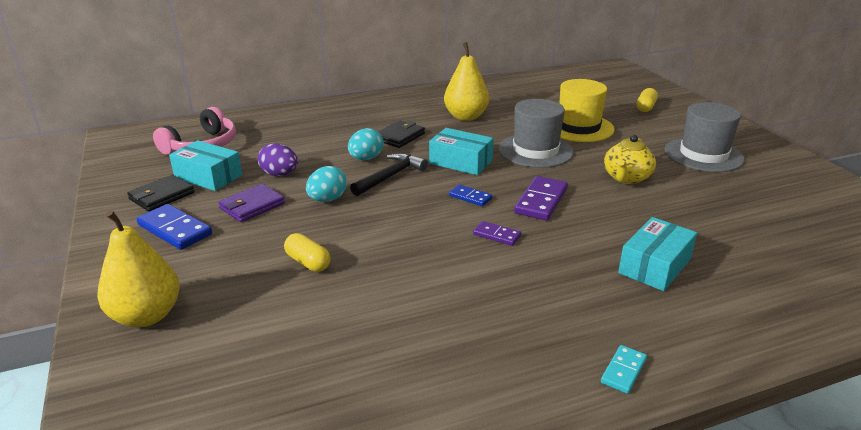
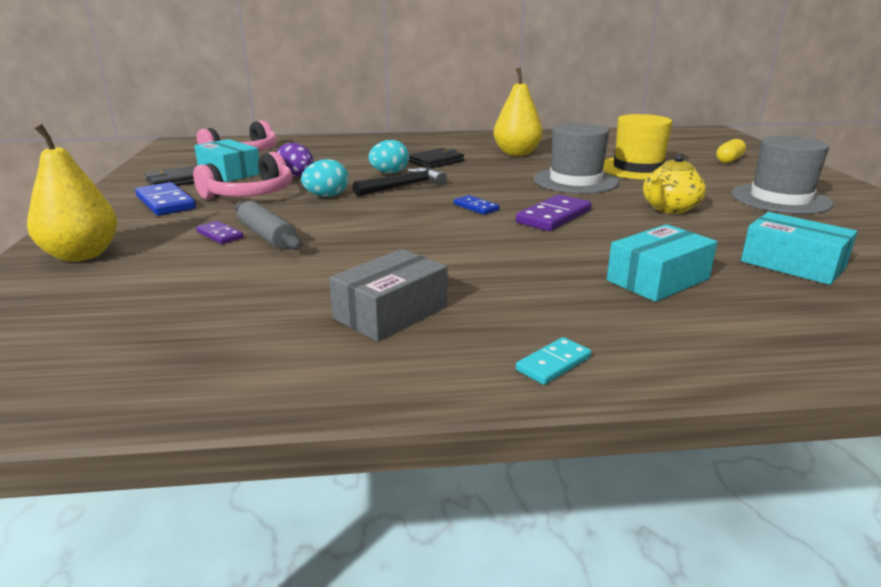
camera: 15 degrees right, 5 degrees down
(252, 206) = (251, 194): purple wallet -> pink headphones
(308, 262) = (267, 236): yellow capsule -> grey rolling pin
(461, 162) = (486, 182): turquoise box -> turquoise box (792, 264)
(473, 339) = (390, 312): none -> grey box
(496, 235) = (483, 237): purple domino -> purple domino (219, 235)

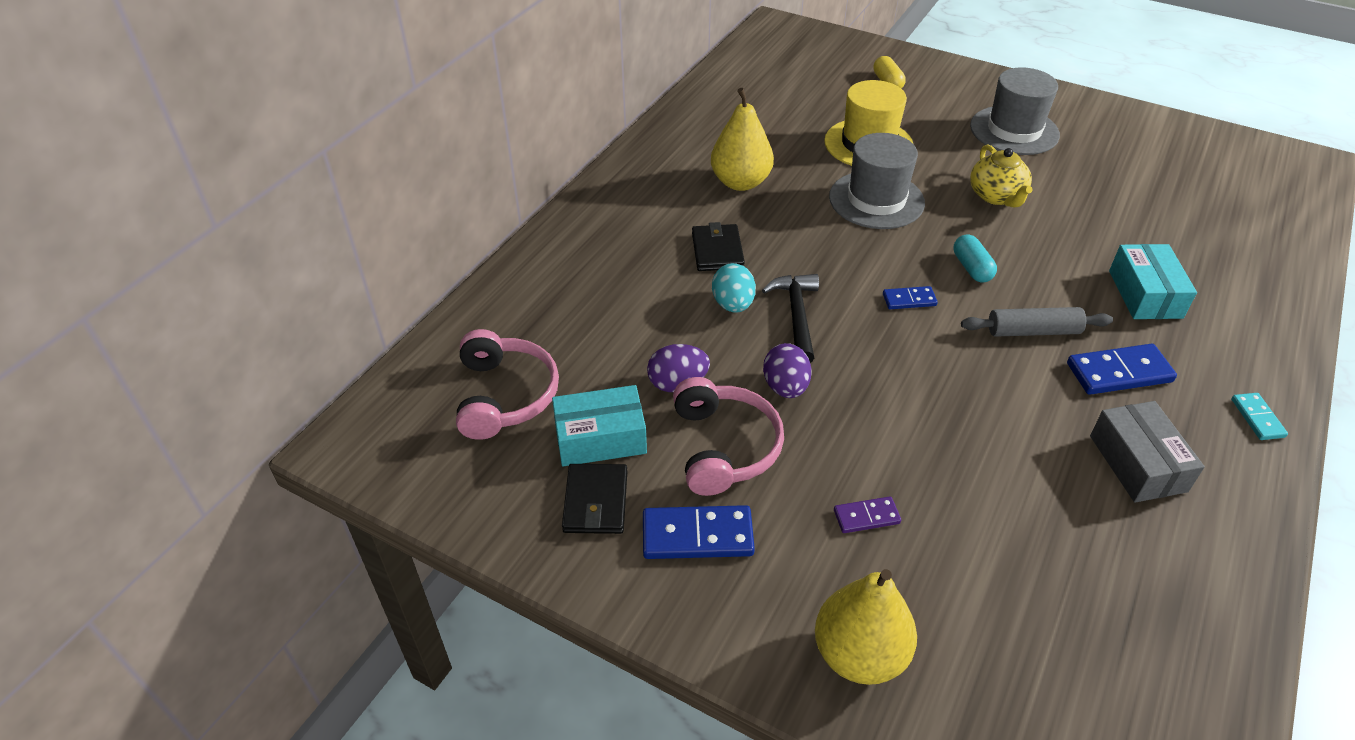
camera: 55 degrees left, 20 degrees up
(267, 236) = (896, 479): grey rolling pin -> grey rolling pin (1033, 331)
(326, 196) = (785, 387): turquoise egg -> purple egg
(513, 286) = (1119, 372): none -> blue domino
(553, 216) = (971, 268): purple domino -> turquoise capsule
(792, 264) = (1150, 218): turquoise box -> none

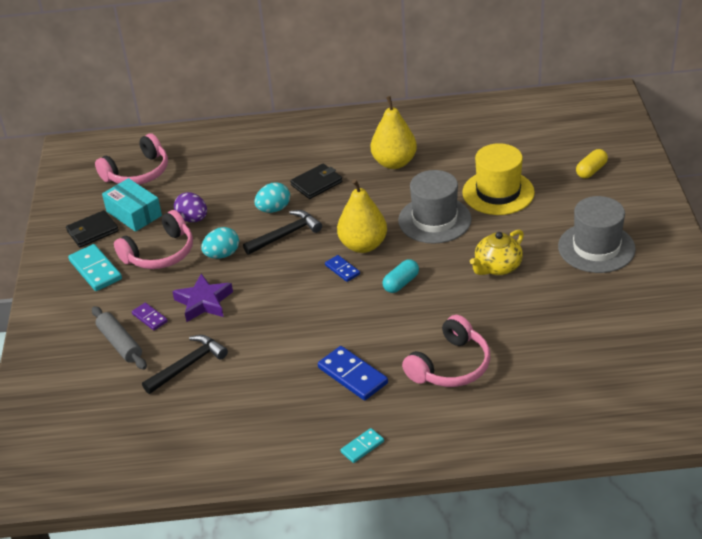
camera: 60 degrees right, 5 degrees down
(697, 536) = (95, 270): blue domino -> turquoise domino
(785, 387) = (222, 255): purple egg -> turquoise egg
(859, 654) = (61, 347): yellow pear -> yellow pear (363, 245)
(875, 446) = (204, 302): none -> purple star
(1004, 516) = (188, 365): none -> black hammer
(1033, 331) = (360, 328): grey rolling pin -> grey rolling pin (120, 344)
(1137, 463) = (273, 404): grey box -> none
(1145, 294) = (450, 366): turquoise box -> pink headphones

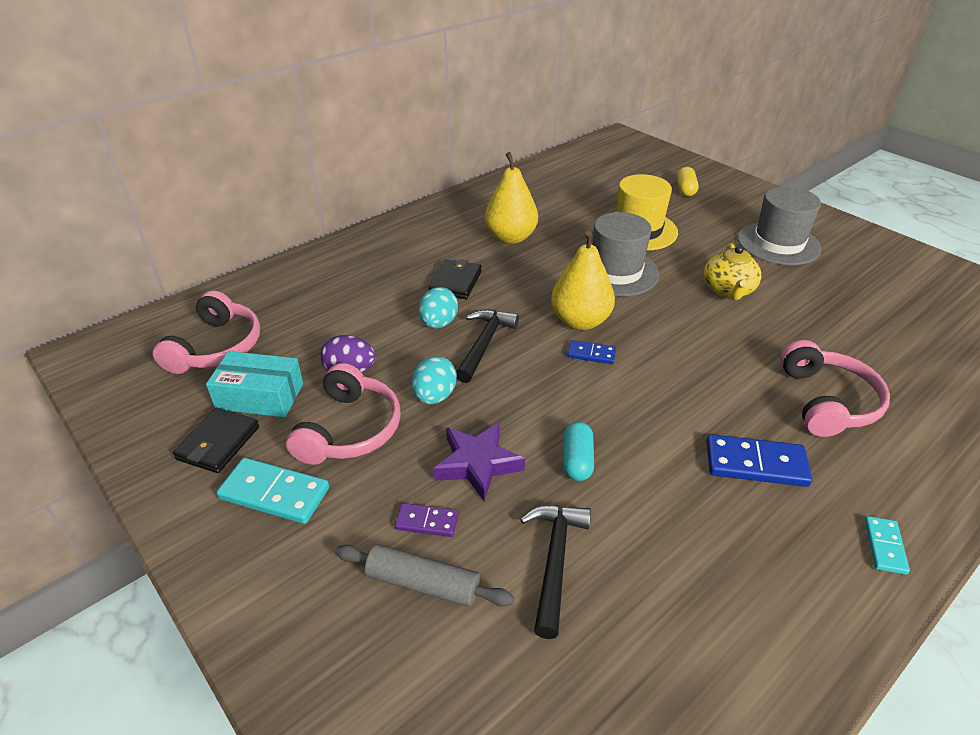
camera: 40 degrees left, 0 degrees up
(401, 283) = (666, 342): turquoise capsule -> turquoise capsule (577, 460)

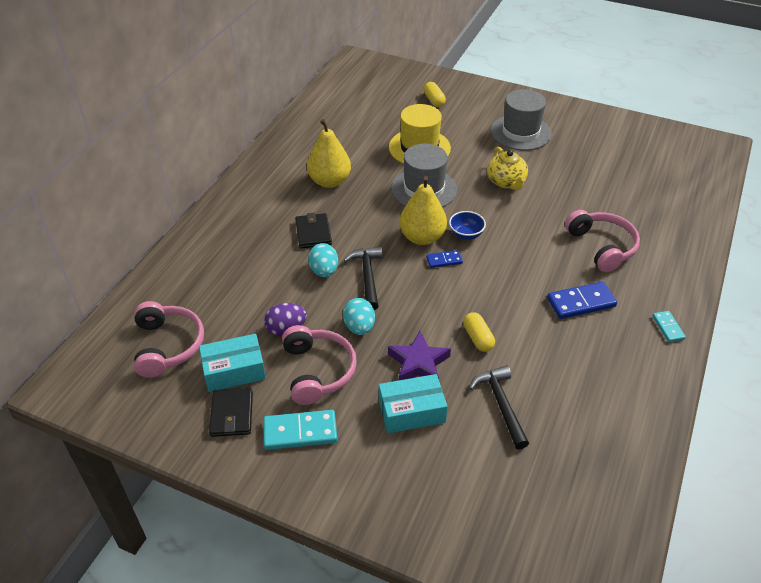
camera: 25 degrees left, 5 degrees up
(423, 583) = (434, 448): grey rolling pin -> none
(427, 522) = (411, 411): purple domino -> turquoise box
(577, 460) = (478, 338): turquoise capsule -> yellow capsule
(638, 333) = (466, 235): none -> blue bowl

